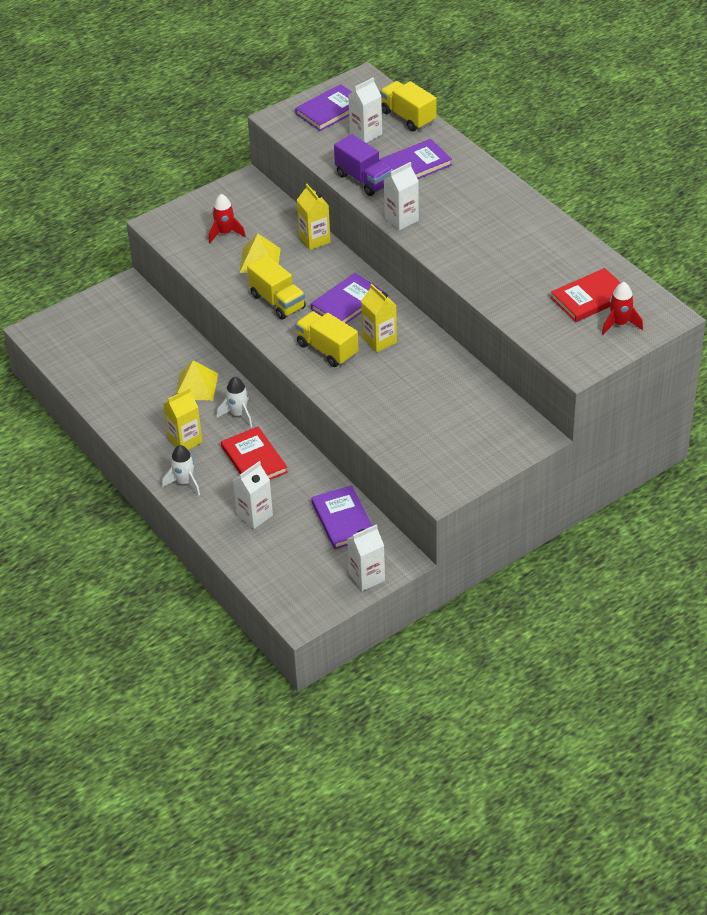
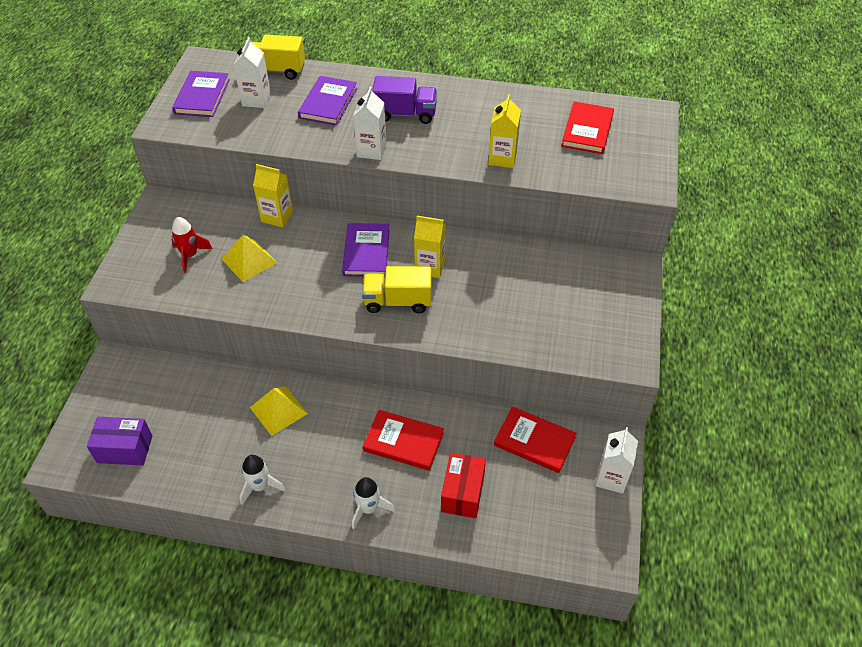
camera: 45 degrees left, 5 degrees up
(78, 347) = (125, 449): none -> purple box
(185, 441) = (325, 468): yellow carton -> yellow carton (502, 158)
(238, 414) = (344, 410): white rocket -> white rocket (260, 486)
(255, 515) = (462, 493): white carton -> red box
(277, 301) = (306, 287): yellow truck -> none
(343, 520) = (534, 441): purple book -> red book
(364, 179) = (300, 136): purple truck -> purple truck (405, 114)
(619, 324) = (632, 137): red rocket -> none

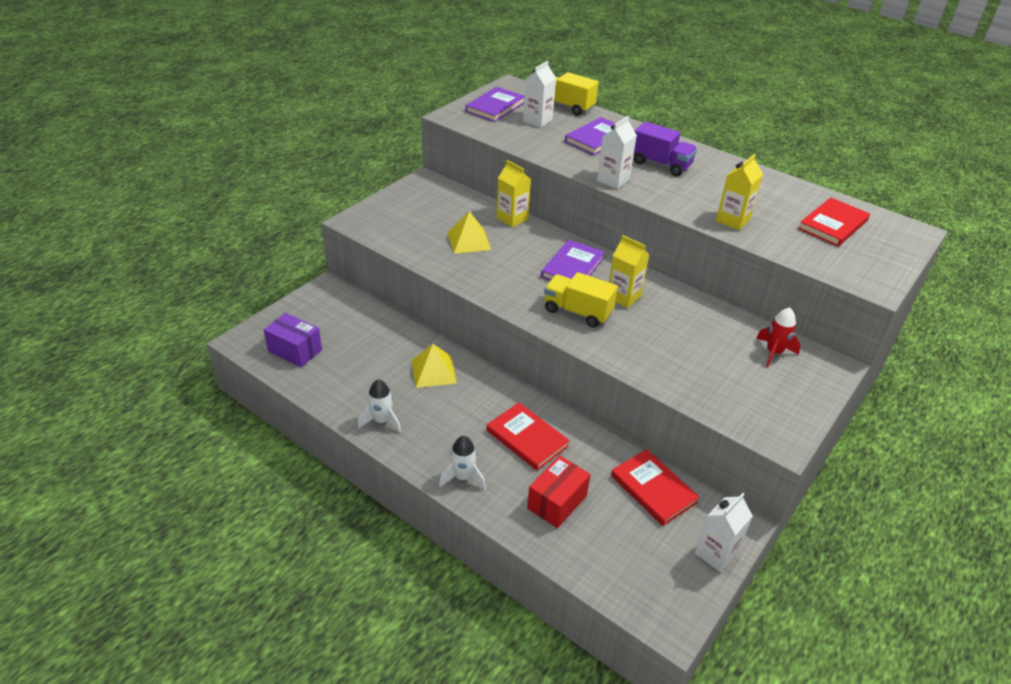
camera: 25 degrees right, 10 degrees down
(190, 255) = (424, 222): red rocket -> red rocket (773, 353)

